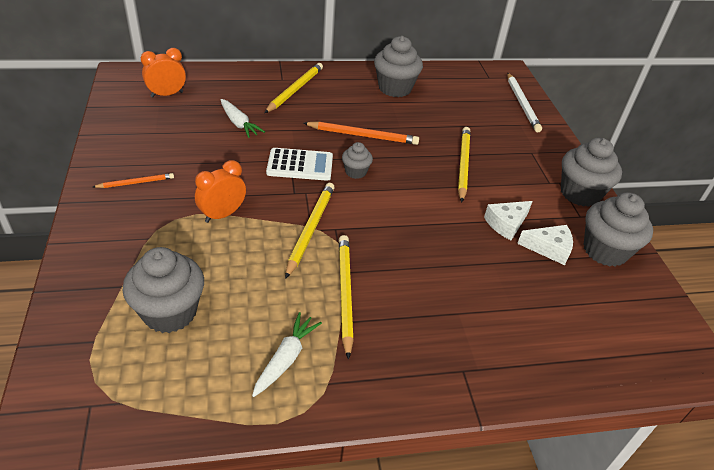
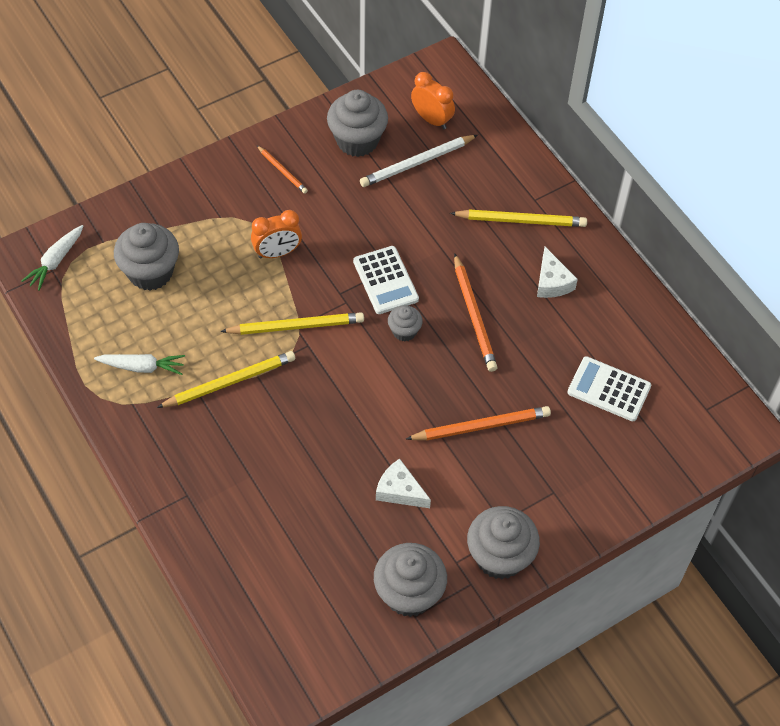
camera: 70 degrees right, 15 degrees up
(222, 214) = (277, 253): orange clock -> orange clock turned 135 degrees clockwise
(239, 123) = (422, 201): white carrot -> white carrot (55, 261)
(395, 88) = (597, 314): grey cupcake -> grey cupcake (357, 140)
(457, 104) = (609, 389): none -> white calculator
(463, 165) = (481, 426): yellow pencil -> orange pencil
(522, 104) = (663, 461): white pencil -> white pencil (417, 163)
(549, 249) = (382, 538): white cheese -> white cheese (552, 282)

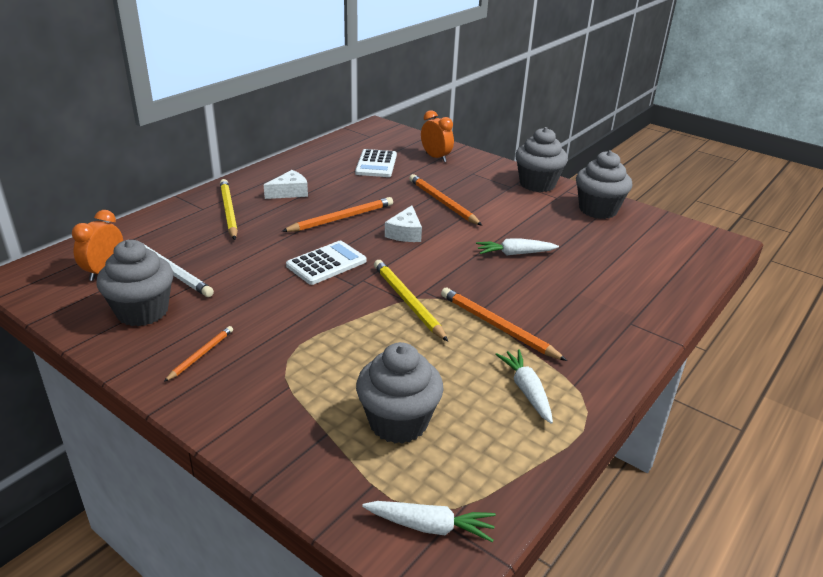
camera: 110 degrees left, 25 degrees down
(229, 382) = (498, 326): yellow pencil -> orange pencil
(277, 253) = (323, 332): orange clock -> orange clock (436, 157)
(343, 452) = (515, 253): none -> white carrot
(400, 490) = (525, 225): white cheese -> white cheese (405, 233)
(404, 331) = (377, 246): grey cupcake -> none

